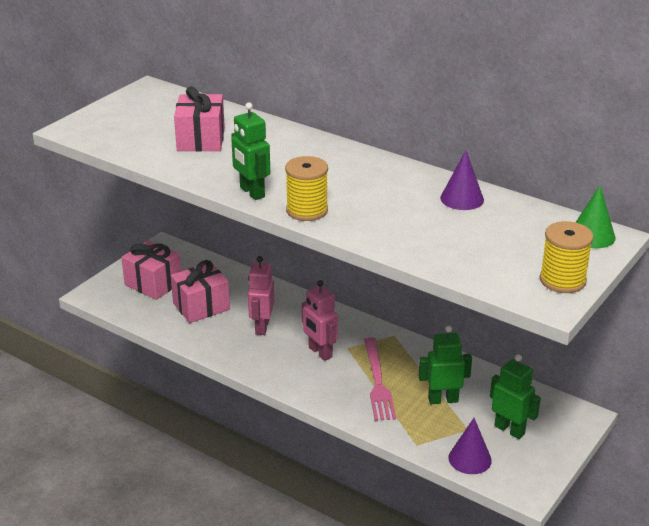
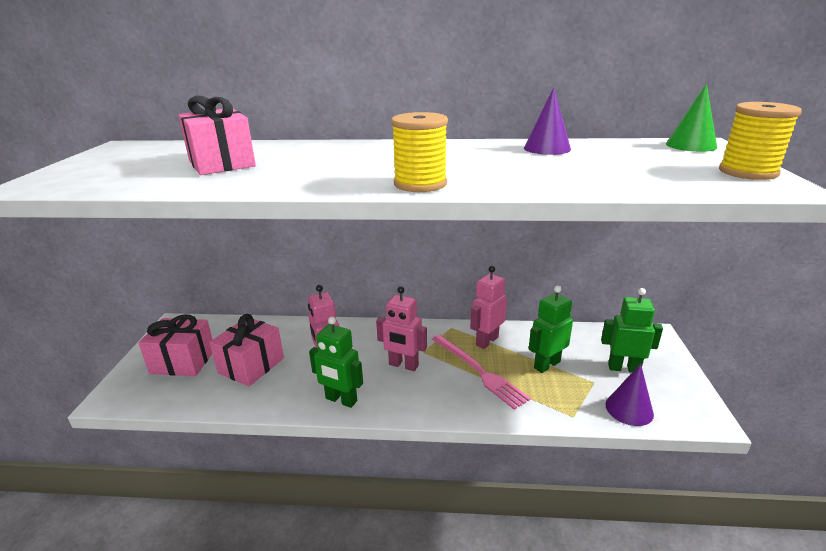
camera: 30 degrees left, 5 degrees down
(252, 192) = (335, 185): green robot -> green robot (341, 400)
(412, 360) = (486, 341): none -> pink robot

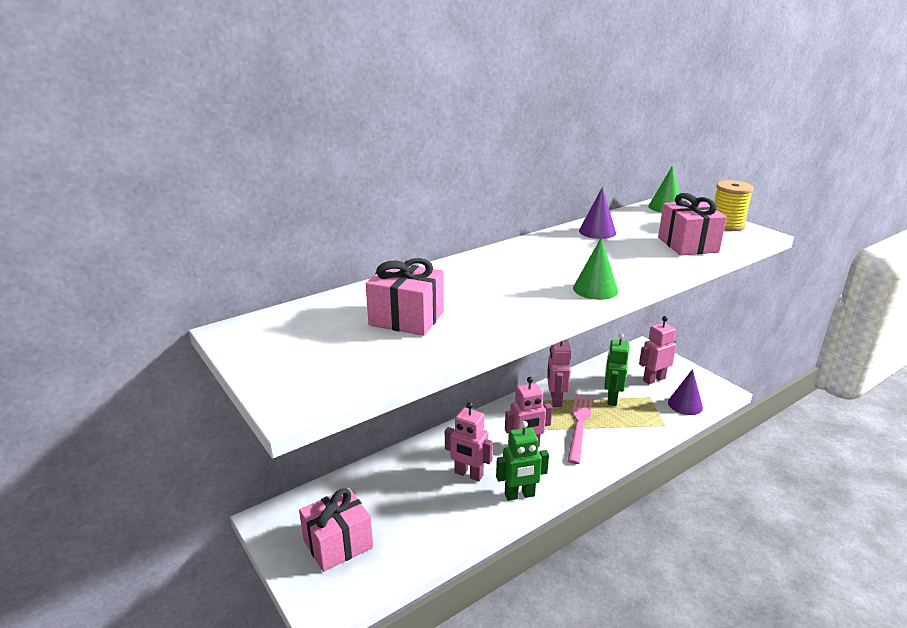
camera: 40 degrees left, 0 degrees up
(251, 365) = (408, 511): pink gift -> pink gift (687, 245)
(420, 184) = (595, 289): yellow spool -> green cone
(479, 371) = (579, 424): pink fork -> pink fork turned 90 degrees counterclockwise
(623, 368) = (653, 379): green robot -> pink robot

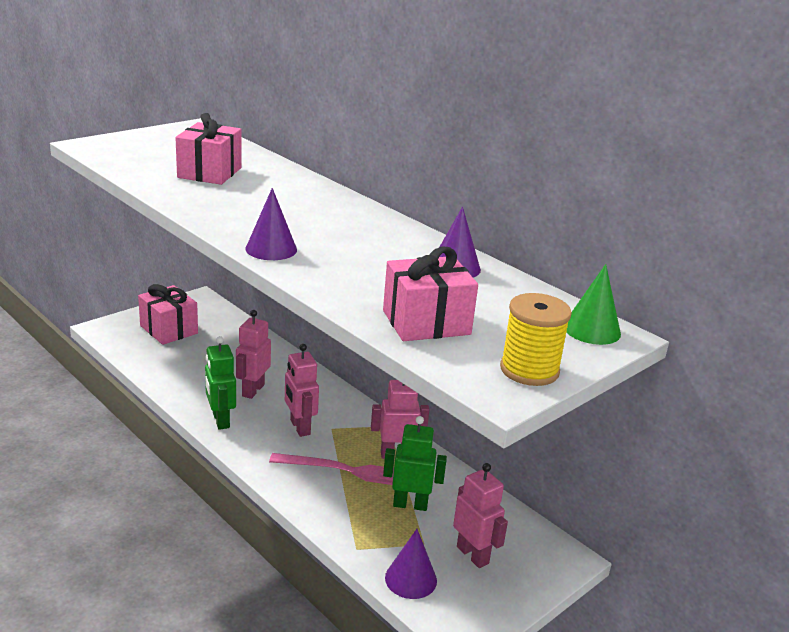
camera: 80 degrees right, 0 degrees up
(595, 289) = (271, 249): green cone -> purple cone

